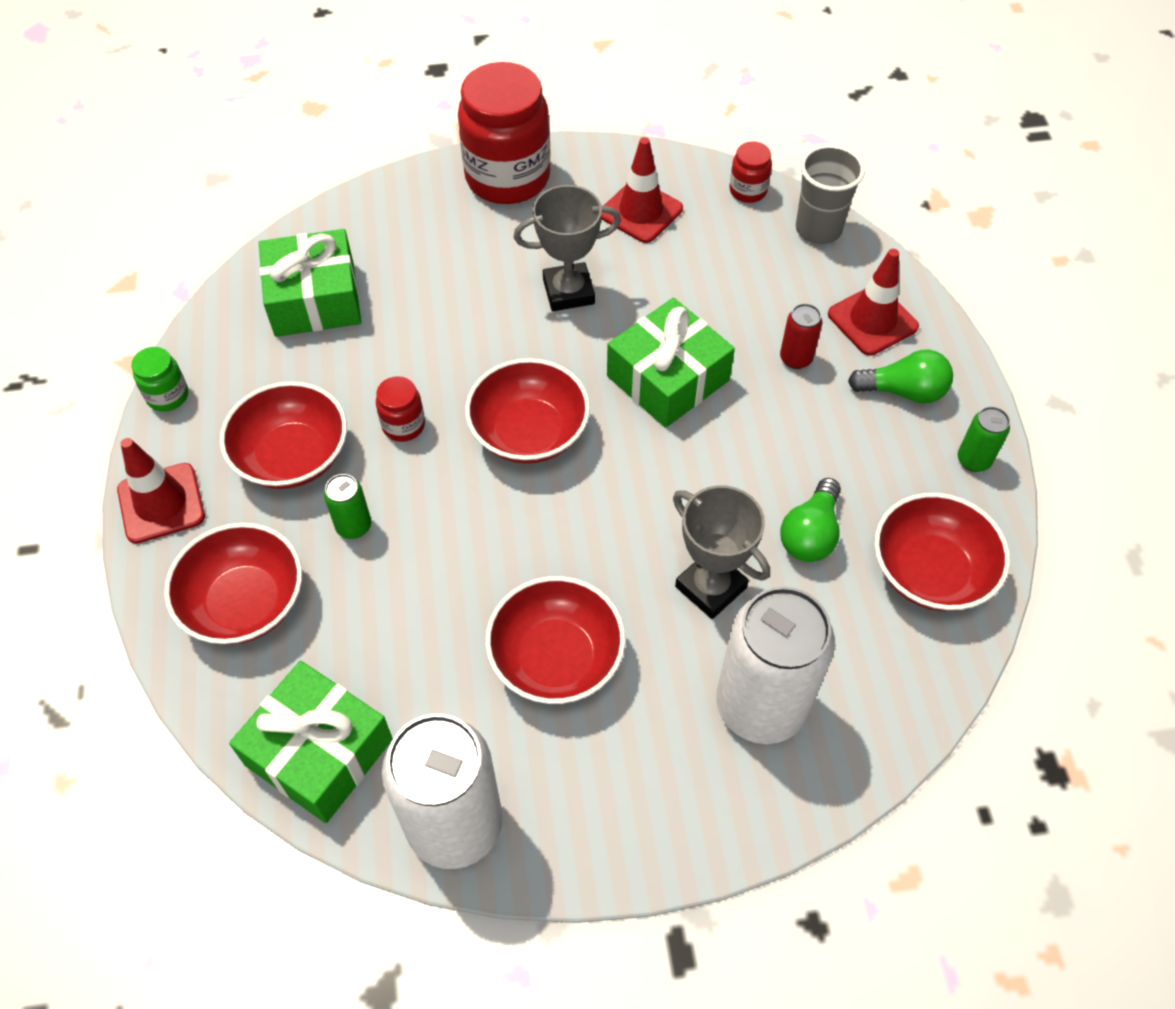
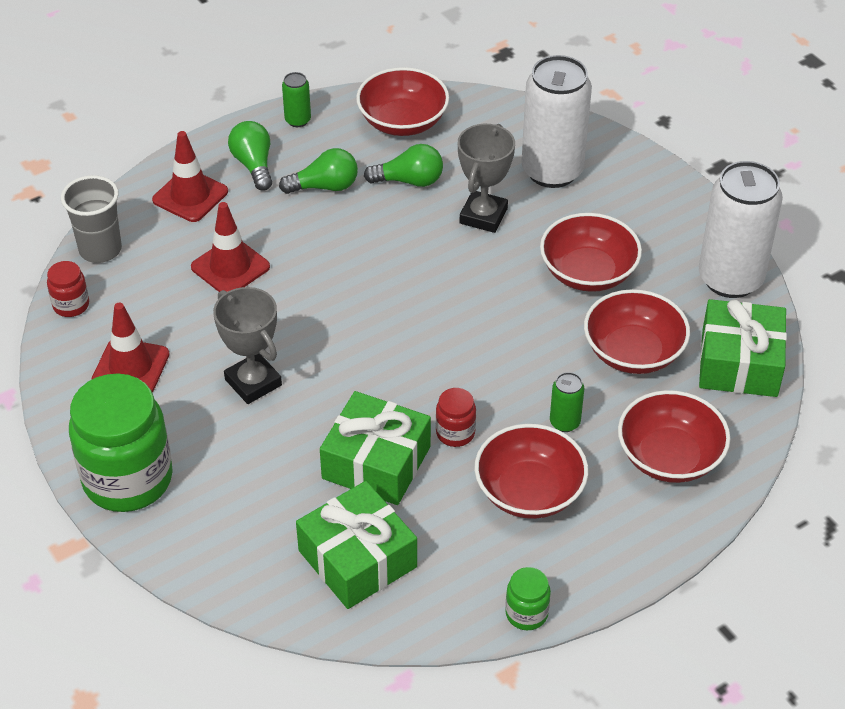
camera: 115 degrees left, 10 degrees down
(161, 503) = (628, 557): red traffic cone -> red traffic cone (230, 267)
(507, 177) = (128, 479): red jar -> green jar
(529, 432) = (414, 354): red bowl -> red bowl (633, 352)
(668, 378) = (313, 291): green gift -> green gift (376, 462)
(796, 358) = (253, 227): red can -> none
(836, 445) = (325, 186): none -> green light bulb

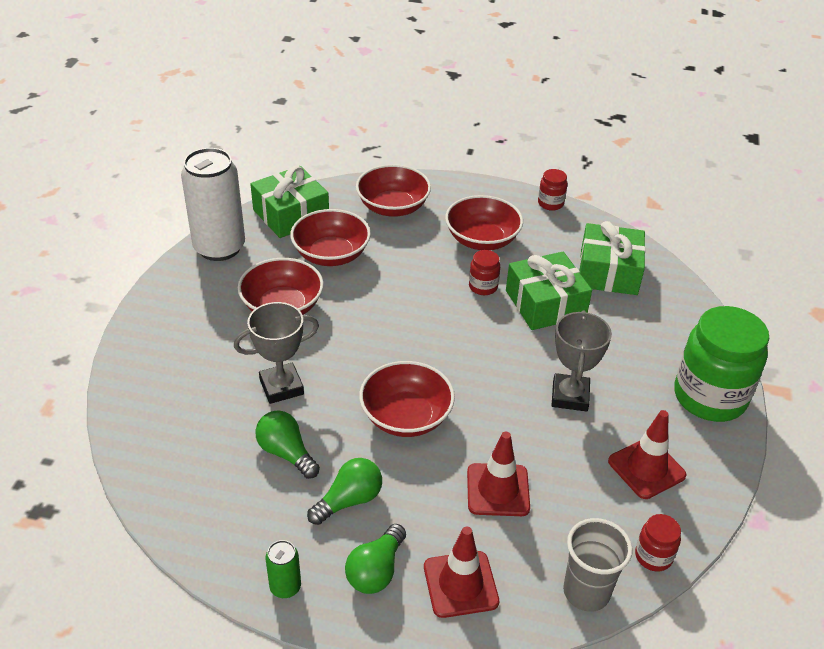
camera: 135 degrees left, 5 degrees down
(325, 186) = (349, 500): green light bulb -> green light bulb turned 105 degrees clockwise
(403, 121) = (214, 509): red bowl -> red bowl (406, 417)
(526, 613) = (550, 203): green jar -> red jar
(552, 171) = (190, 381): white can -> none
(564, 422) = (419, 252): green can -> none

